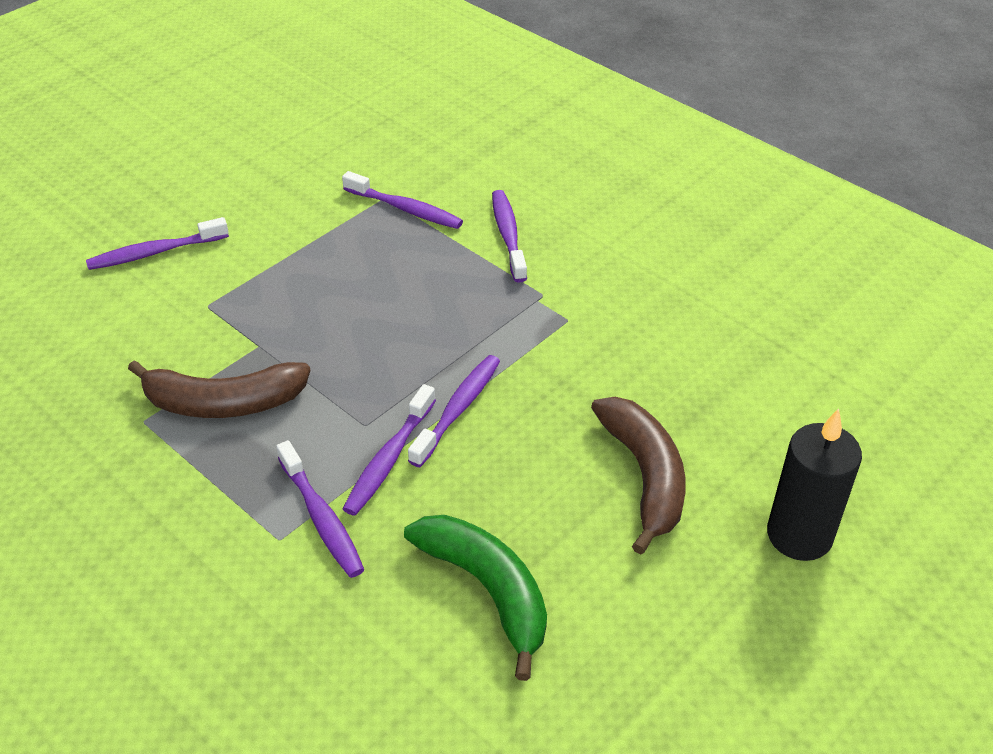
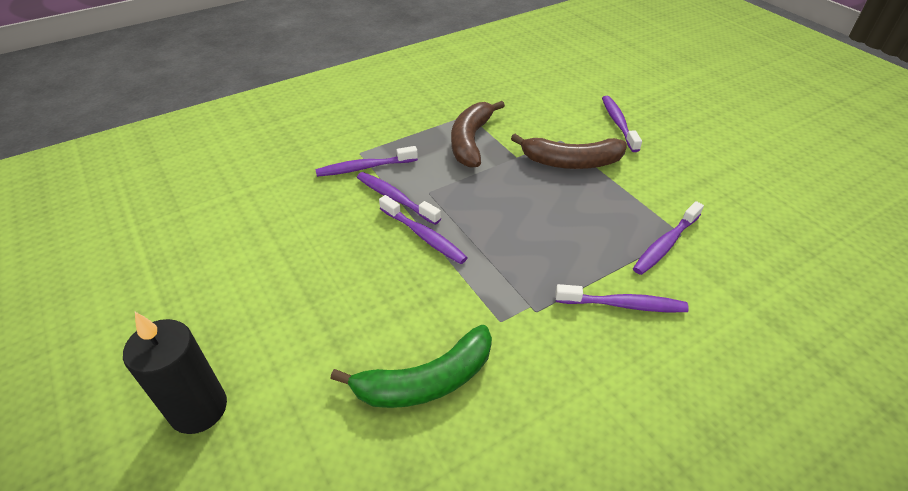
camera: 105 degrees right, 0 degrees up
(487, 590) = (273, 223): green banana -> green banana (426, 381)
(644, 476) = (312, 324): brown banana -> brown banana (571, 162)

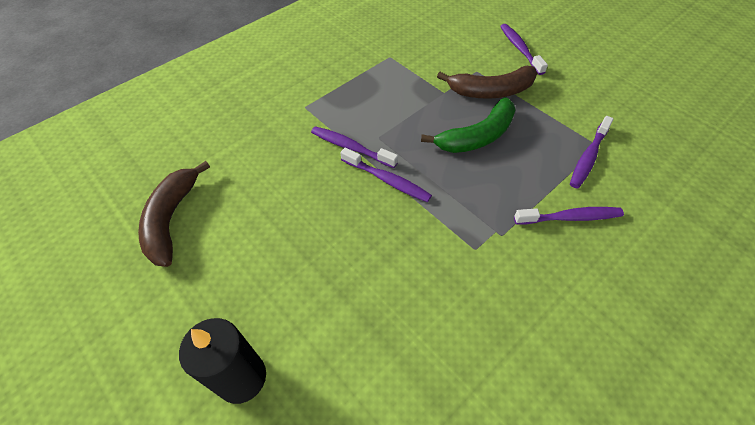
camera: 10 degrees left, 10 degrees up
(364, 168) = (314, 121): purple toothbrush -> none
(426, 381) = (430, 315): green banana -> green banana (477, 136)
(471, 141) = (400, 82): brown banana -> brown banana (171, 219)

